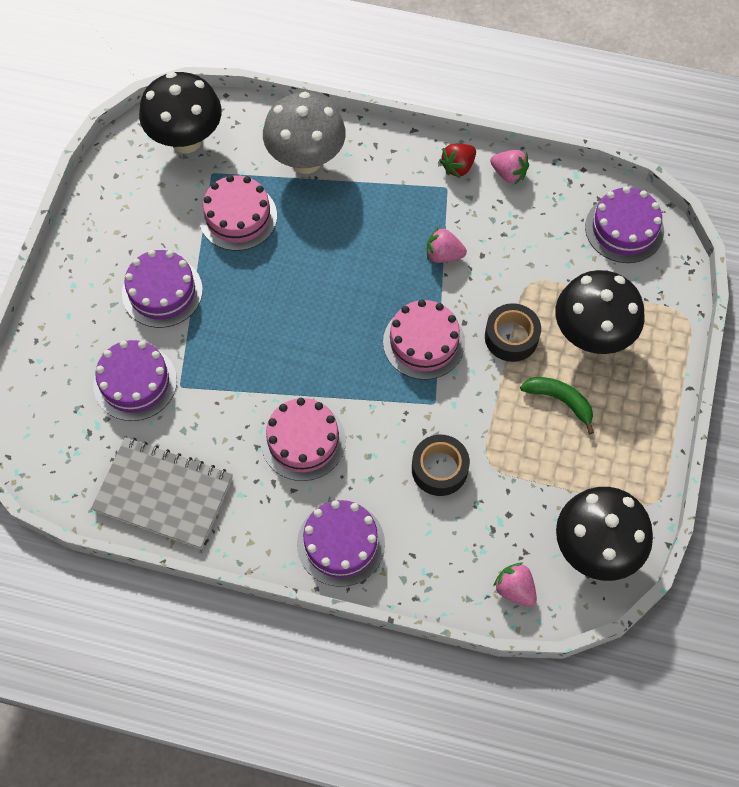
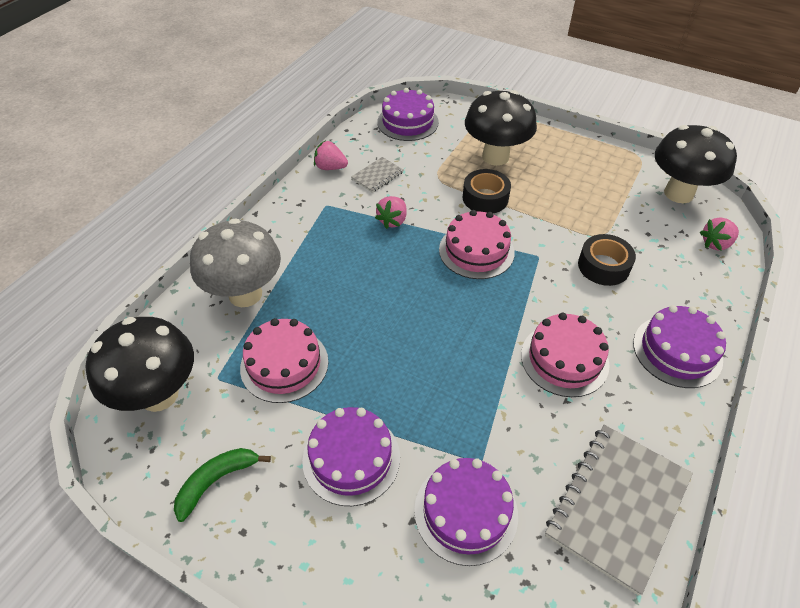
camera: 75 degrees left, 15 degrees down
(458, 167) = (308, 194): red strawberry -> none
(509, 174) = (330, 167): pink strawberry -> pink strawberry turned 120 degrees counterclockwise
(511, 222) = (377, 176): none -> grey notebook
(560, 401) = (549, 184): green banana -> green banana (216, 481)

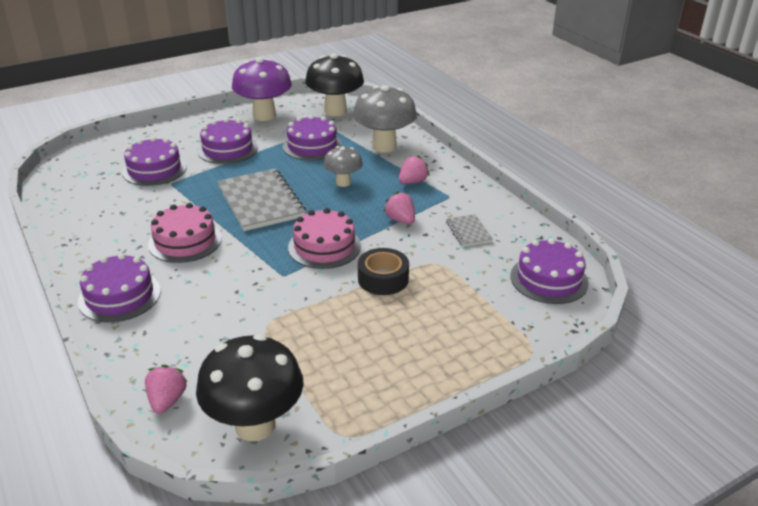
camera: 120 degrees right, 15 degrees down
(216, 481) = (264, 115): green banana -> purple mushroom
(284, 364) = (312, 146): pink cake -> purple cake
(330, 167) = (501, 212): pink strawberry -> pink strawberry (412, 182)
(354, 291) = (343, 182): none -> grey mushroom
(495, 157) = (440, 313): black mushroom -> none
(603, 266) = (232, 305): black tape -> none
(617, 506) = (85, 214): grey notebook -> grey notebook (261, 202)

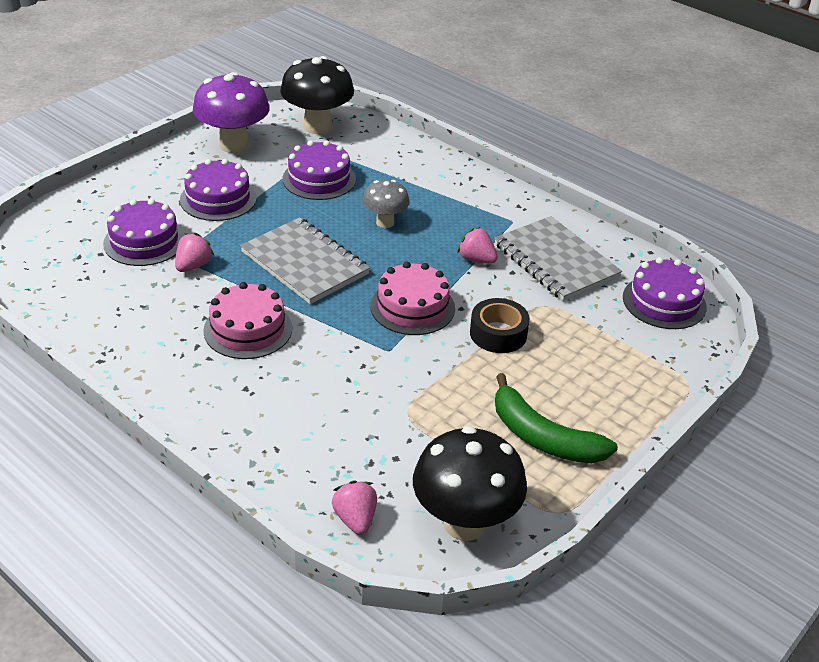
camera: 20 degrees left, 5 degrees up
(119, 296) = (217, 412): purple cake -> none
(370, 369) = (543, 437): none -> green banana
(384, 146) = (404, 167): grey mushroom -> none
(412, 182) = (462, 209): pink strawberry -> pink strawberry (193, 266)
(468, 231) = (555, 261): grey notebook -> grey notebook, size x2.08

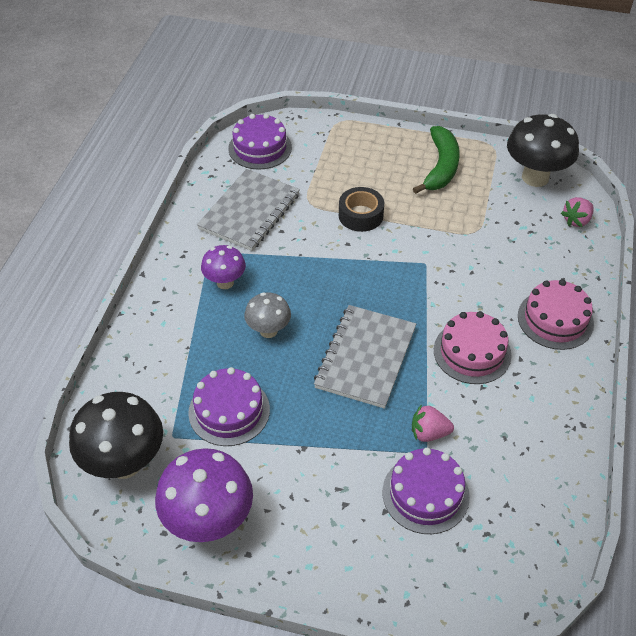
camera: 115 degrees left, 10 degrees up
(218, 199) = (317, 475): purple cake -> none
(412, 307) = (368, 269): pink cake -> pink cake (555, 319)
(464, 218) = (225, 282): none -> purple mushroom
(476, 259) = (280, 255): pink strawberry -> none

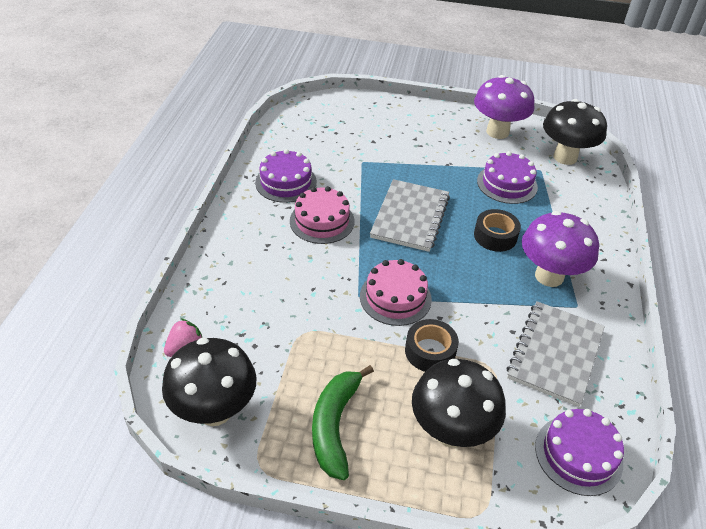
camera: 175 degrees right, 5 degrees down
(225, 282) = (549, 276): purple mushroom -> purple mushroom, size x1.74
(268, 331) = (495, 236): grey mushroom -> black tape
(352, 162) = (451, 431): none -> black mushroom
(425, 494) = (363, 142): purple cake -> purple cake (286, 182)
(429, 433) = (360, 172): pink strawberry -> none
(555, 319) = (243, 246): pink cake -> pink cake (395, 297)

